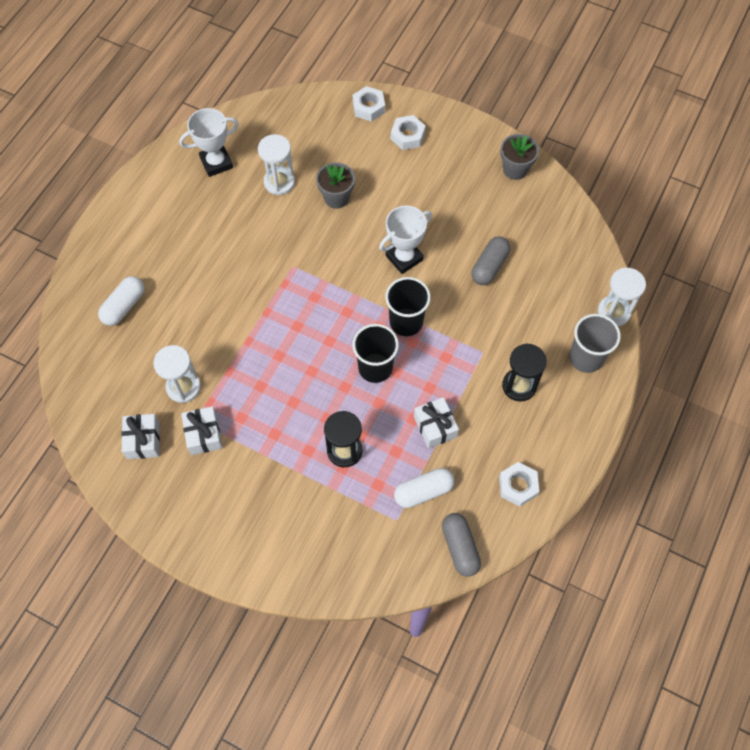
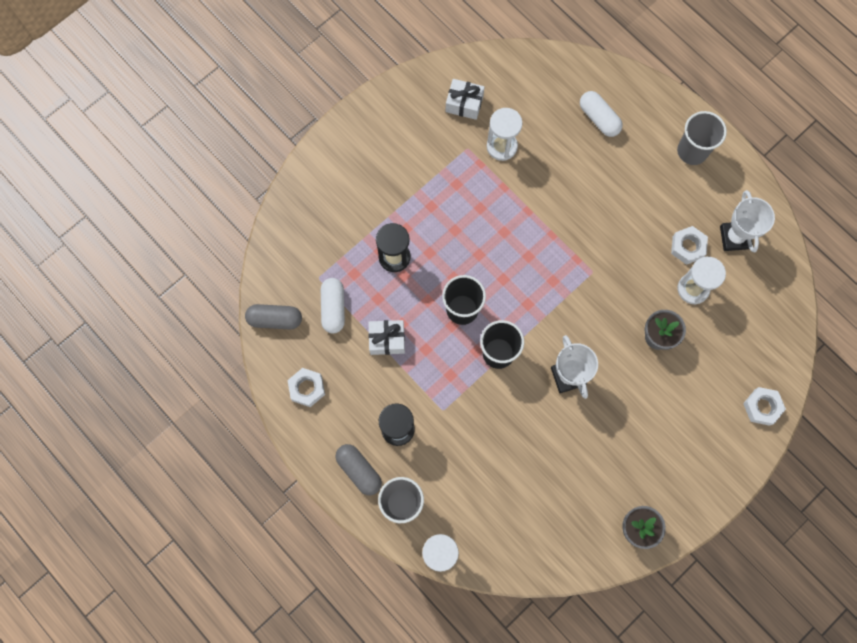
camera: 110 degrees right, 10 degrees up
(137, 217) = (692, 151): none -> grey cup
(204, 435) = (451, 151): white gift -> none
(407, 136) = (713, 434): white nut -> white nut (687, 247)
(489, 266) = (530, 454): grey capsule -> grey capsule (359, 470)

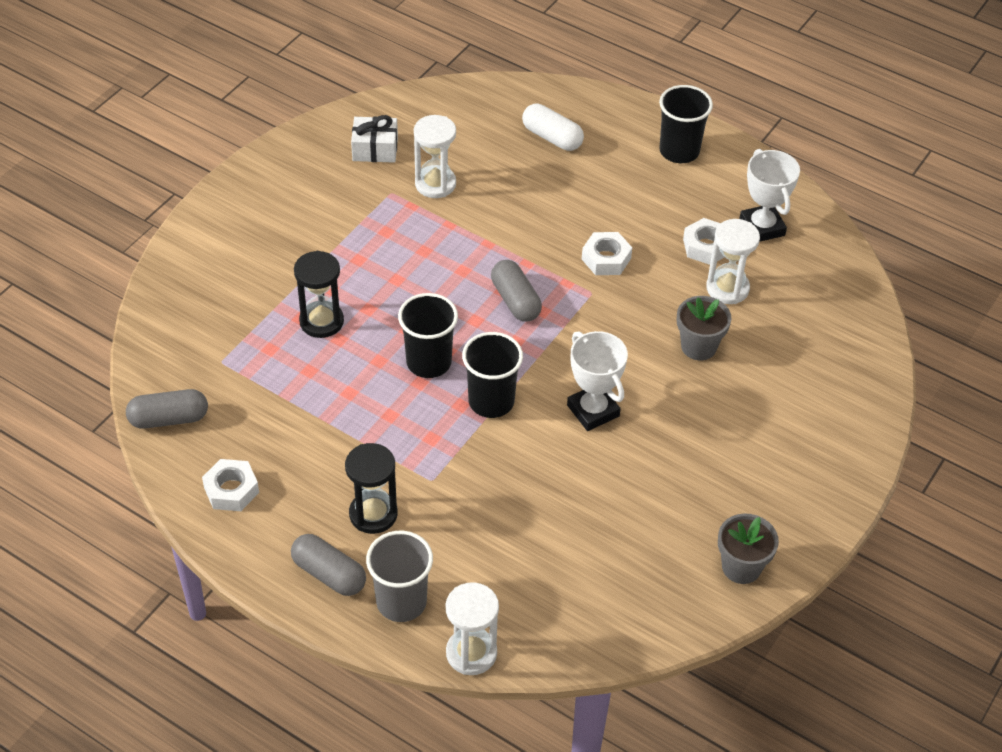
camera: 15 degrees left, 25 degrees down
(333, 308) = (249, 392): white capsule -> none
(387, 340) = (333, 414): white gift -> none
(536, 267) = (515, 301): none -> grey capsule
(692, 151) = (679, 151): grey cup -> black cup
(762, 407) = (861, 398): white nut -> white nut (606, 259)

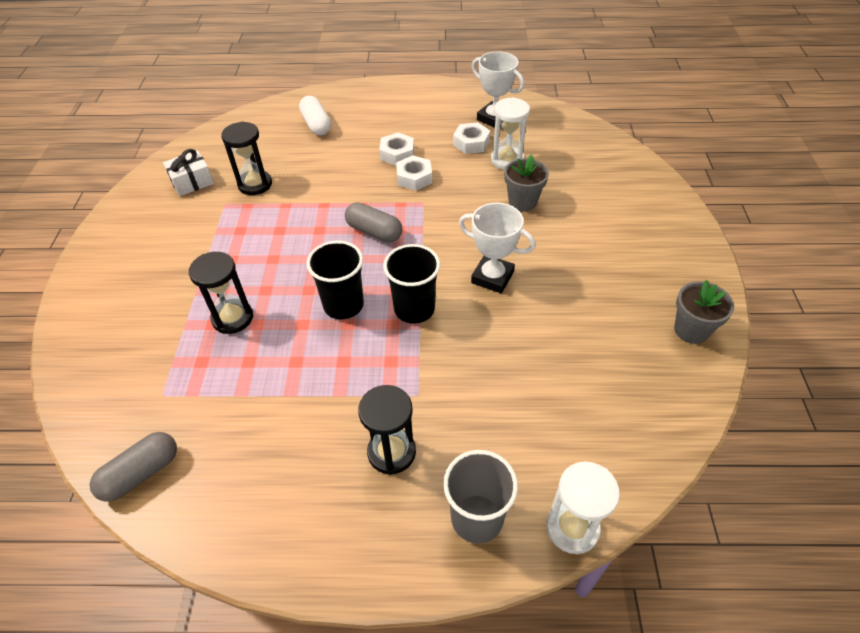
camera: 30 degrees left, 0 degrees up
(231, 490) = (246, 507): white nut -> white nut (397, 154)
(329, 574) = (394, 533): grey capsule -> none
(435, 184) = (255, 184): white hourglass -> black hourglass
(552, 137) = (316, 124): white capsule -> white capsule turned 60 degrees clockwise
(679, 151) = (405, 100): black cup -> none

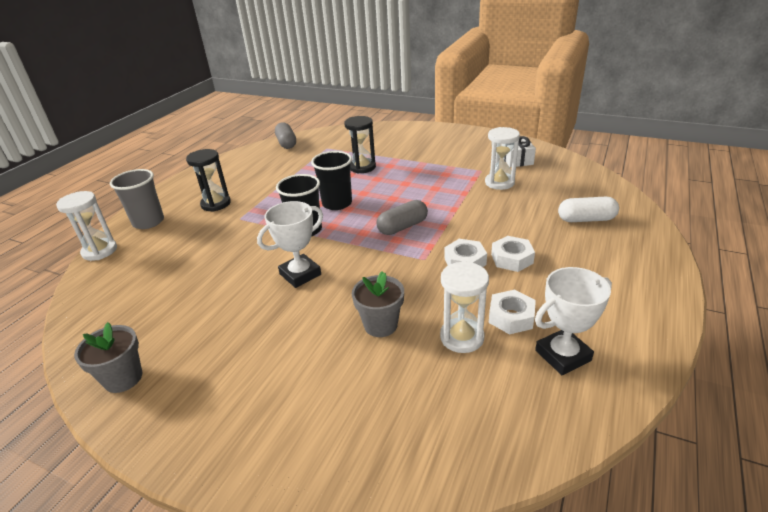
camera: 115 degrees right, 15 degrees down
(255, 184) = (499, 183): black hourglass -> white hourglass

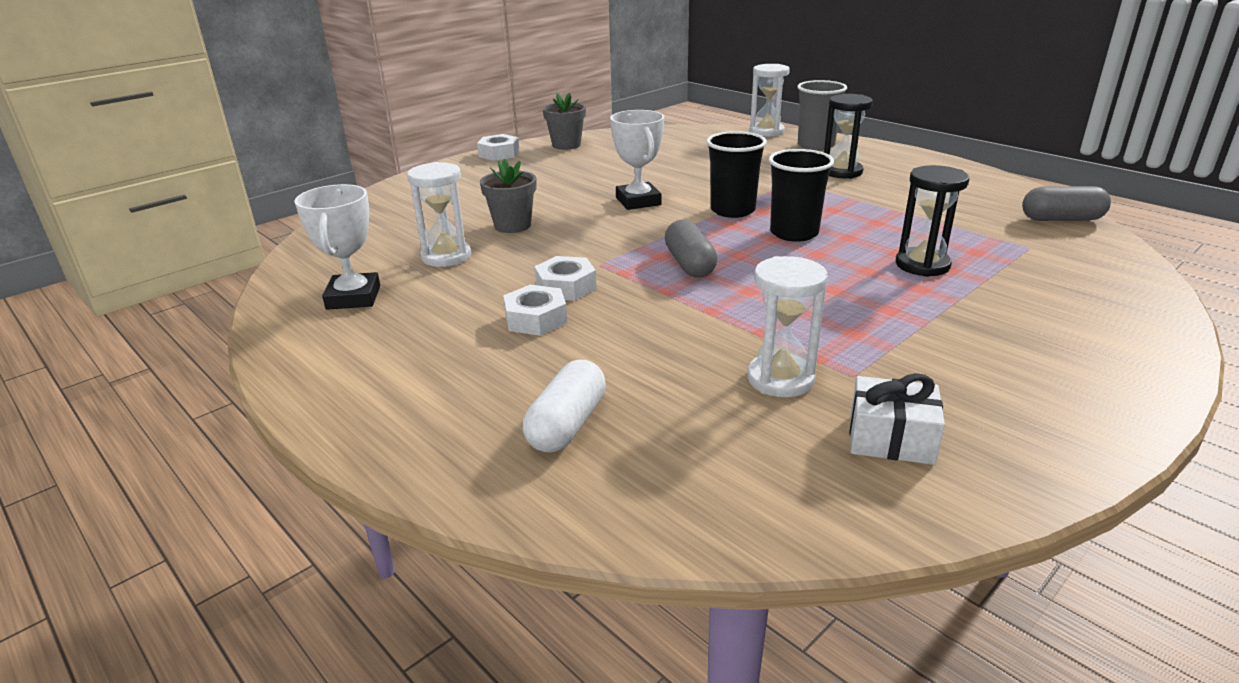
camera: 110 degrees right, 5 degrees down
(511, 317) = (438, 287): white nut -> white nut (499, 153)

